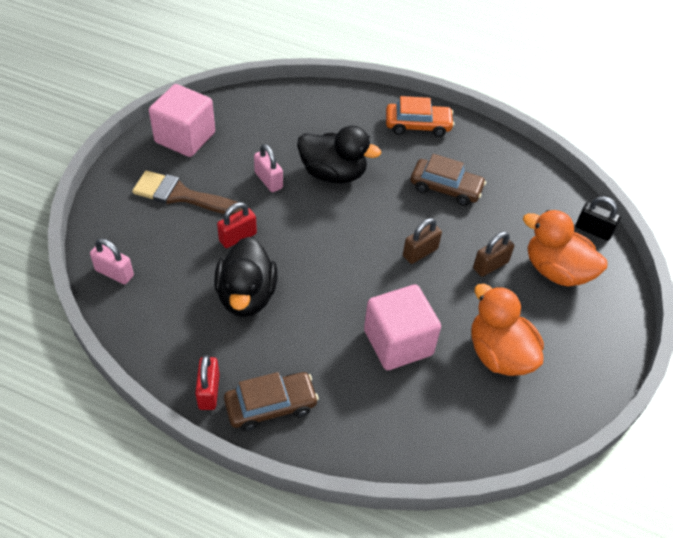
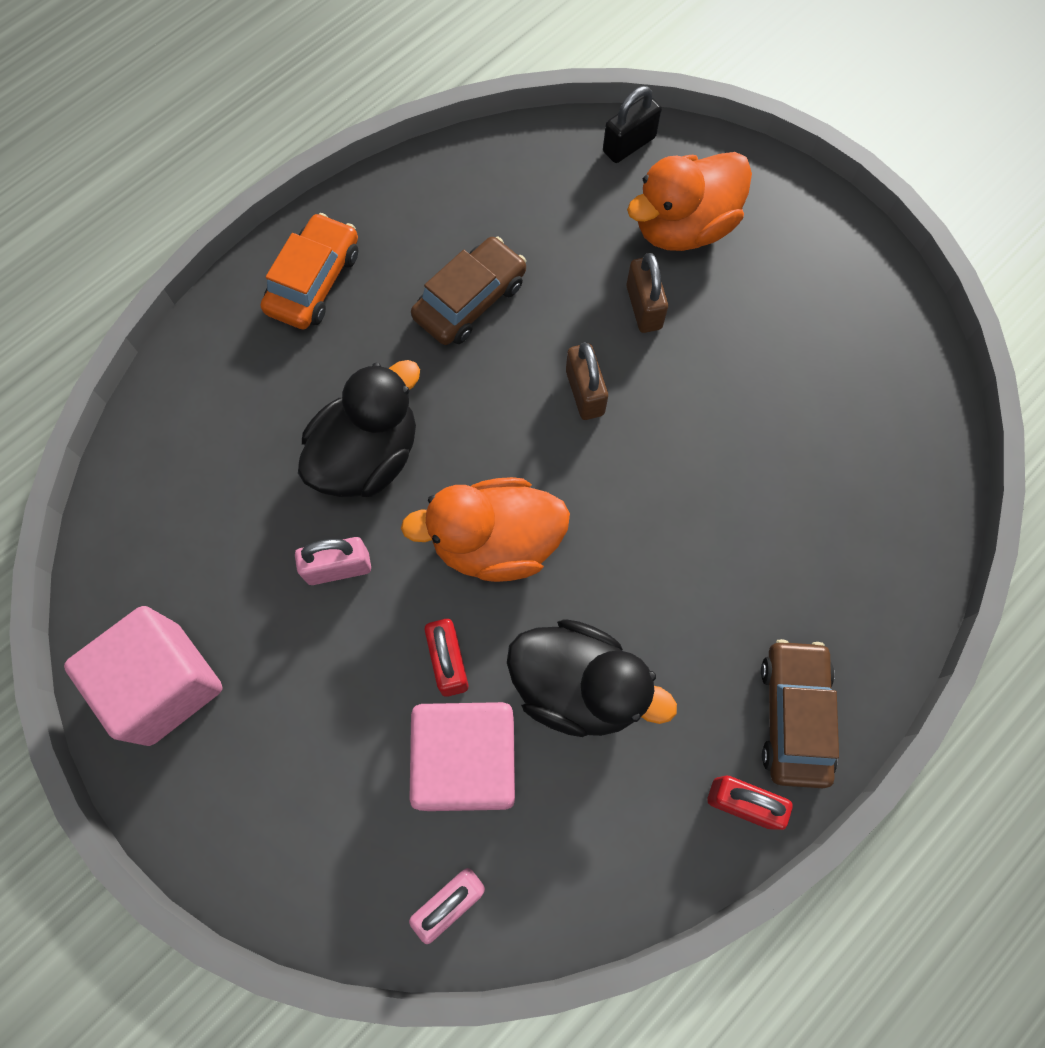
camera: 65 degrees left, 20 degrees up
(181, 195) = (311, 732): brown brush -> none
(398, 342) = (738, 492): pink cube -> pink cube (467, 761)
(499, 354) = (799, 367): orange duck -> orange duck (496, 543)

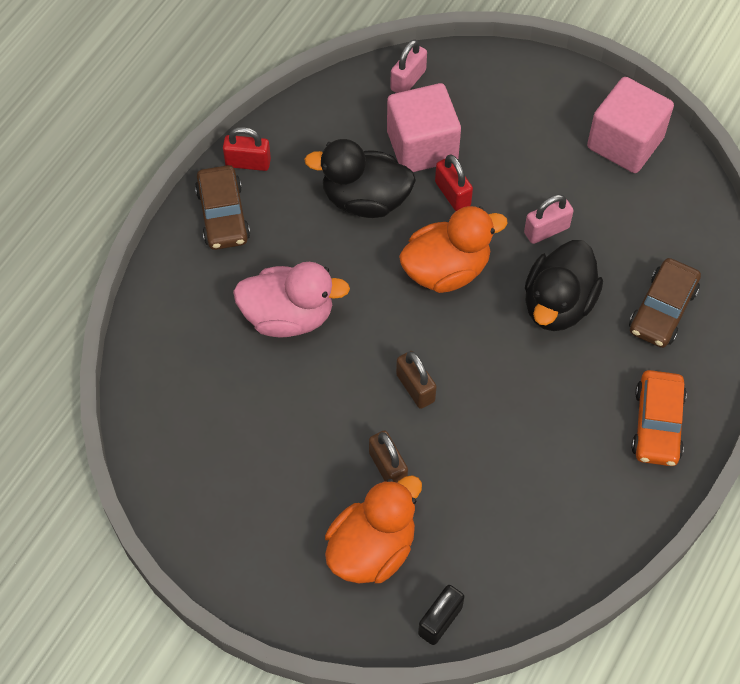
camera: 165 degrees right, 10 degrees down
(470, 300) = (528, 439): brown car -> brown car (662, 310)
(726, 528) = (288, 316): none -> pink duck

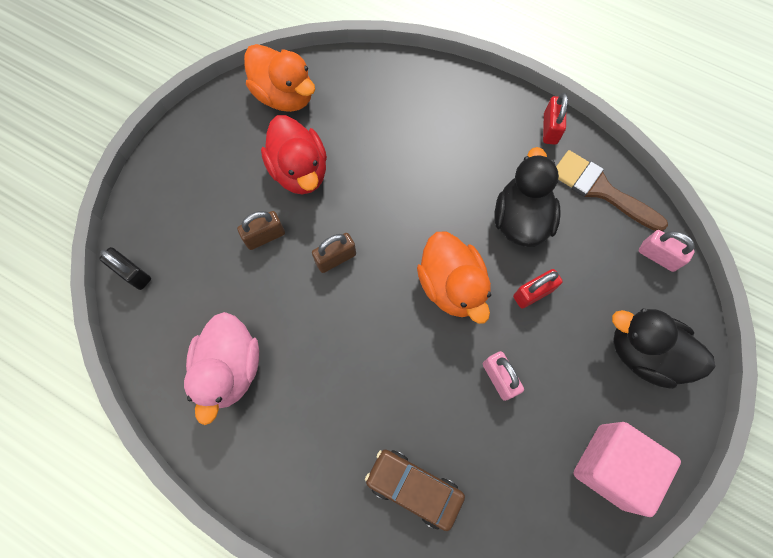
camera: 90 degrees right, 10 degrees up
(223, 215) = (497, 113): brown car -> none
(288, 316) = (403, 162): pink duck -> pink duck (230, 368)
(297, 432) = (299, 171): none -> red duck
(329, 122) = (600, 190): none -> brown brush
(372, 549) = (197, 225): orange duck -> orange duck (284, 95)
(422, 146) = (583, 267): pink cube -> none
(558, 304) = (418, 384): black duck -> black duck (644, 353)
(657, 424) = (291, 470): orange car -> none

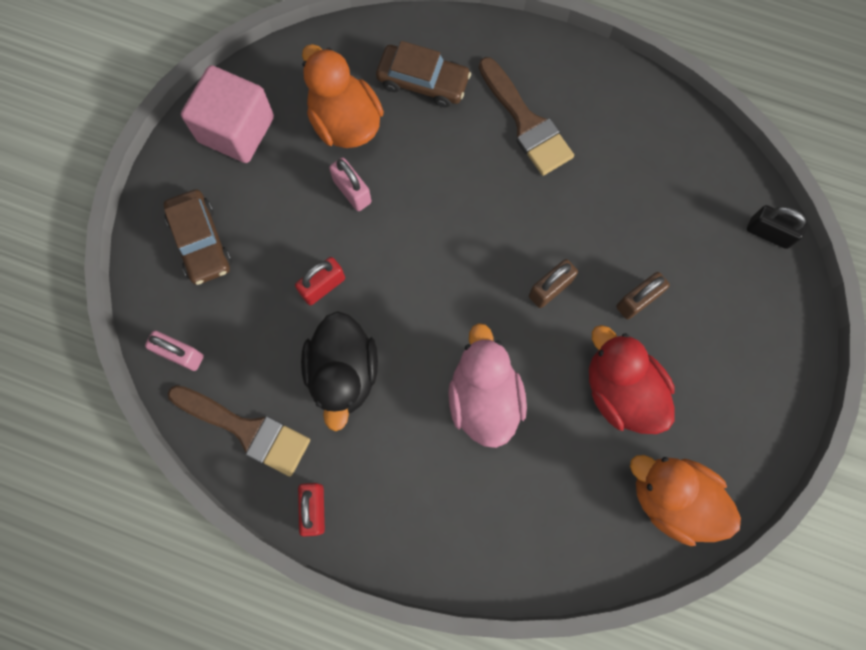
camera: 170 degrees right, 5 degrees up
(230, 368) = (628, 155): pink duck -> pink duck (484, 398)
(319, 420) = (526, 123): none -> brown brush
(451, 286) = (414, 279): orange duck -> orange duck (345, 121)
(644, 353) = (201, 241): black duck -> brown car

